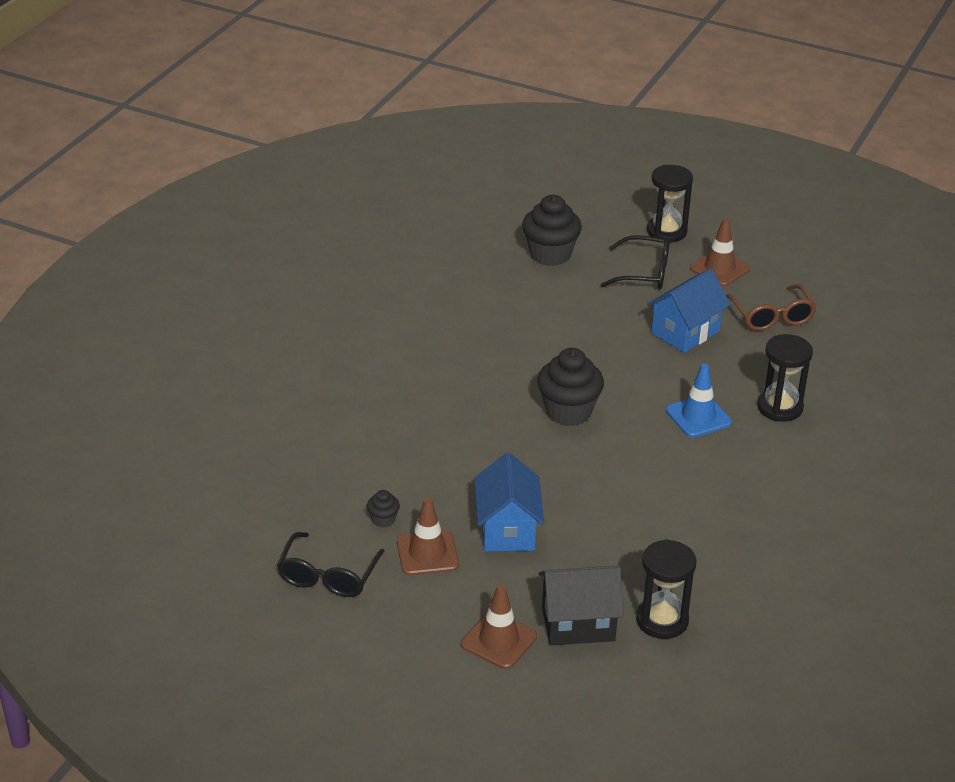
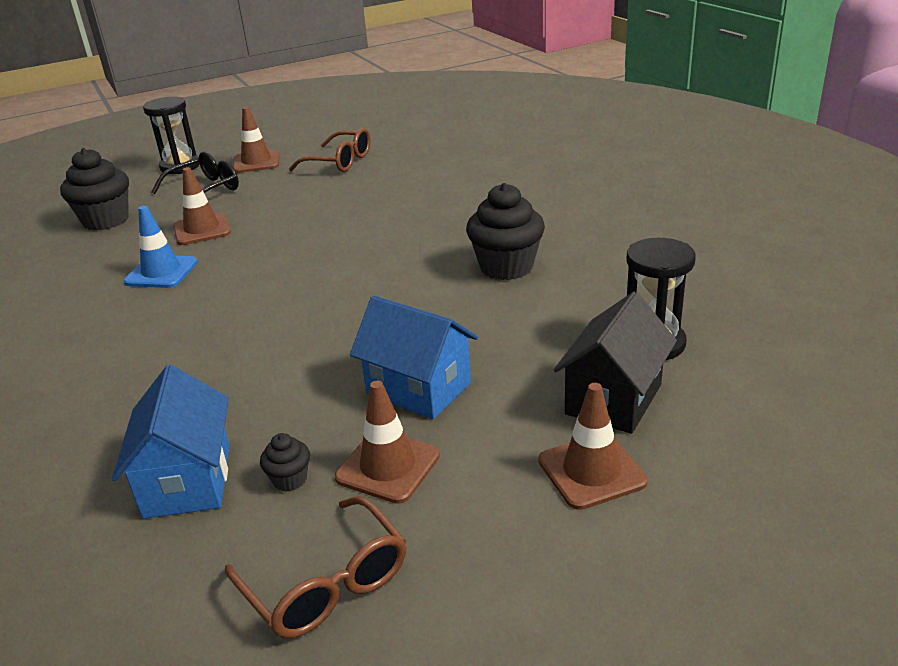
camera: 50 degrees left, 5 degrees down
(328, 575) = (326, 583): black glasses -> brown glasses
(568, 412) = (305, 285): black cupcake -> black cupcake (506, 267)
(587, 312) = (202, 230): none -> brown traffic cone
(685, 332) = (299, 198): blue house -> blue house (187, 481)
(698, 417) = (404, 227): blue traffic cone -> blue traffic cone (161, 272)
(780, 407) = (442, 192): black hourglass -> none

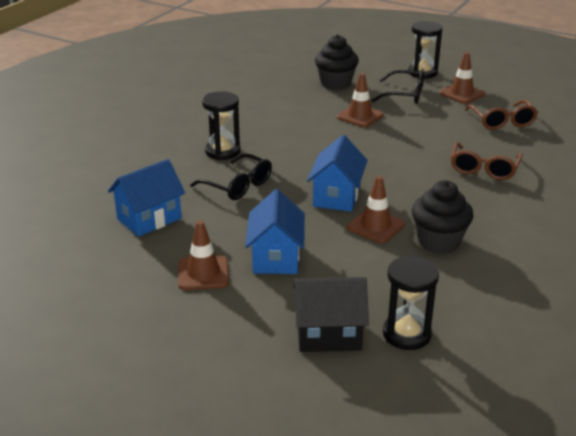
camera: 55 degrees right, 0 degrees up
(117, 353) = (222, 151): none -> black hourglass
(161, 272) = (304, 126): blue traffic cone -> none
(218, 367) = (237, 185): none -> black glasses
(290, 479) = (171, 247): black cupcake -> none
(326, 583) = (113, 288): brown glasses -> brown glasses (484, 169)
(344, 300) = (336, 196): none -> blue house
(591, 471) = (253, 346): brown traffic cone -> brown traffic cone (375, 226)

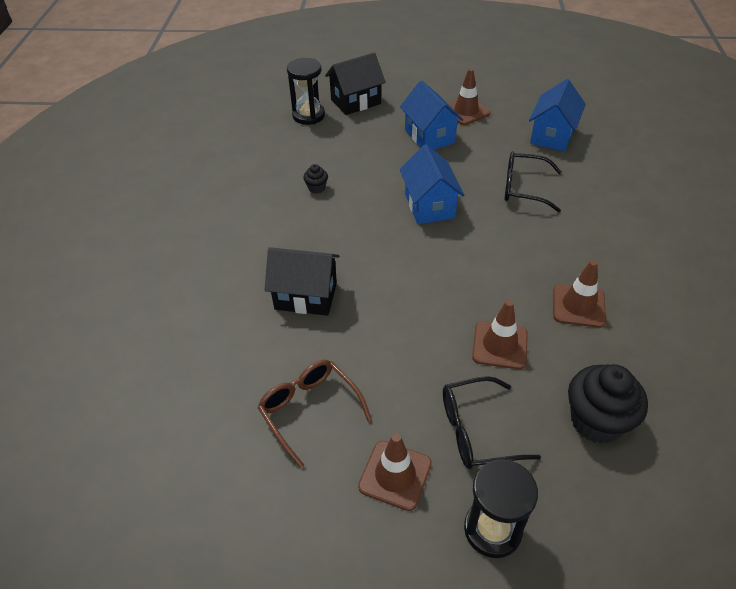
camera: 155 degrees right, 15 degrees up
(222, 151) = (584, 224): black hourglass -> none
(375, 226) = (375, 186): brown traffic cone -> brown traffic cone (578, 306)
(438, 241) = (316, 188): black cupcake -> black cupcake, size x0.46
(484, 169) = (306, 296): brown glasses -> black house

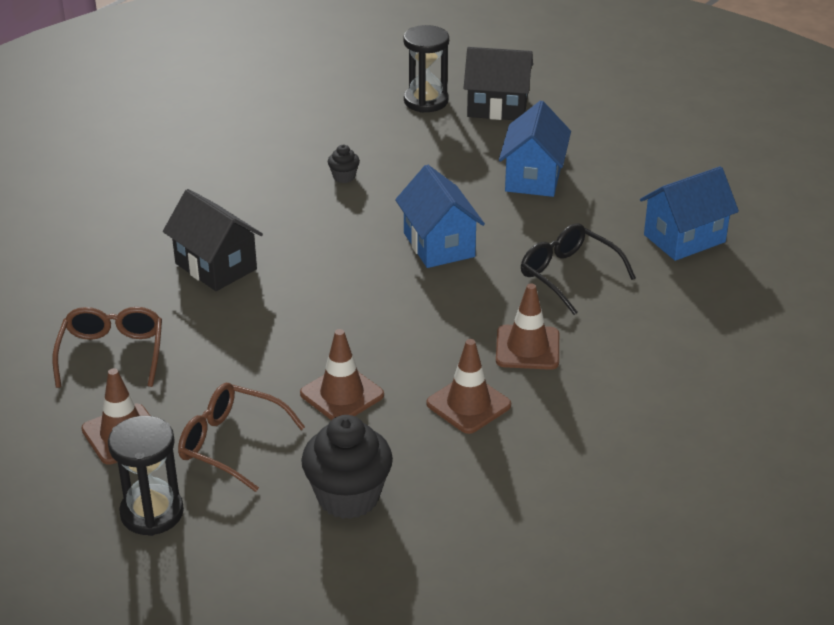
camera: 35 degrees right, 10 degrees down
(429, 206) = (439, 245): blue house -> blue house turned 45 degrees counterclockwise
(466, 111) = (614, 169): brown traffic cone -> brown traffic cone (527, 348)
(477, 431) = (231, 444): black glasses -> brown glasses

